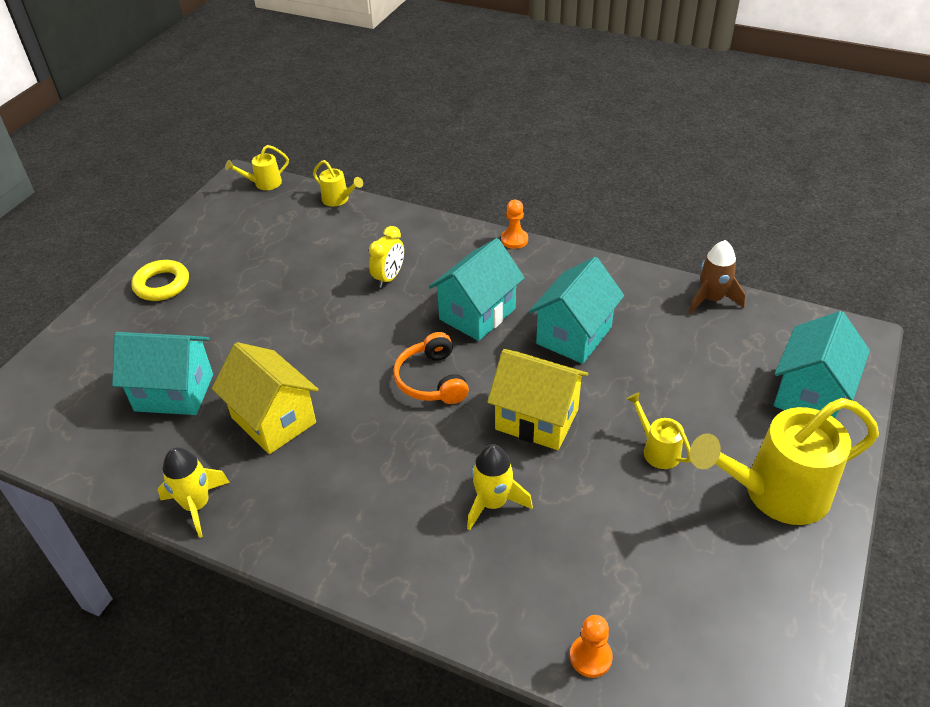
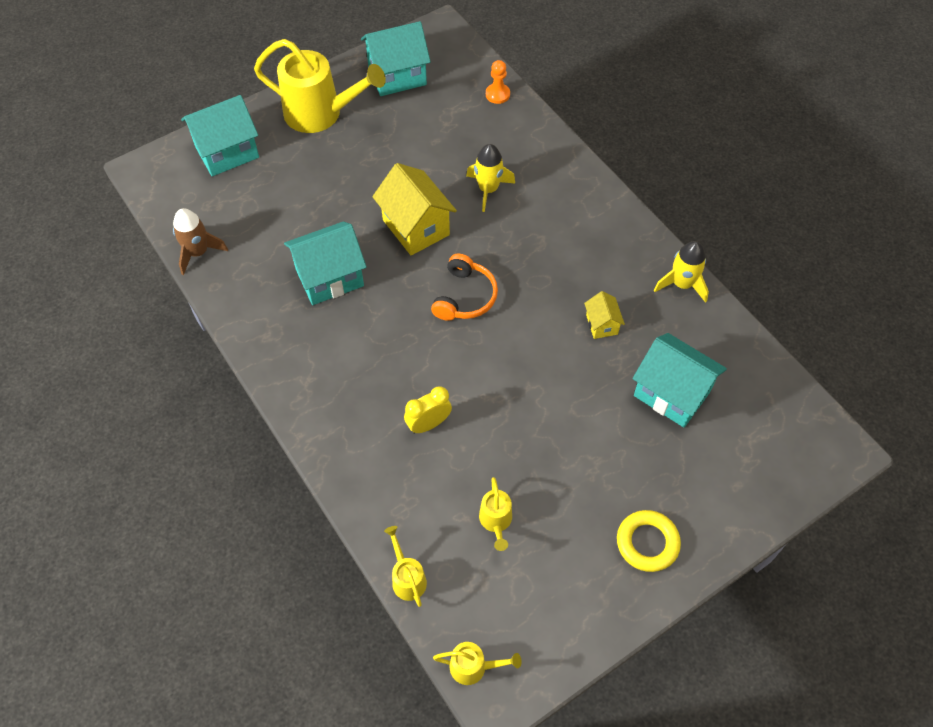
camera: 150 degrees left, 15 degrees up
(273, 420) = (601, 324): yellow house -> yellow house, size x0.51
(477, 314) = (384, 339): turquoise house -> turquoise house (397, 76)
(514, 240) = (284, 406): orange pawn -> none
(657, 449) = (360, 169): yellow watering can -> yellow watering can (496, 522)

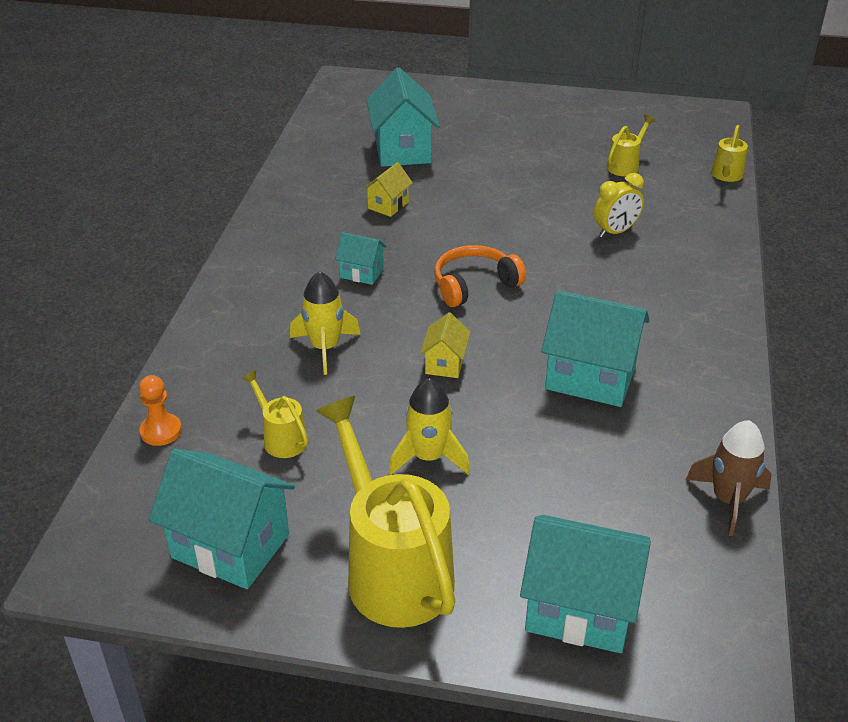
camera: 135 degrees left, 20 degrees down
(416, 227) = (445, 363): yellow house -> yellow house, size x0.51
(428, 424) = (615, 232): yellow clock -> yellow clock turned 45 degrees counterclockwise
(474, 667) = (719, 127): yellow watering can -> yellow watering can (281, 438)
(539, 253) = (362, 273): none -> turquoise house
(647, 543) = (532, 111): yellow ring -> none
(682, 284) = (286, 190): yellow rocket -> yellow rocket (428, 457)

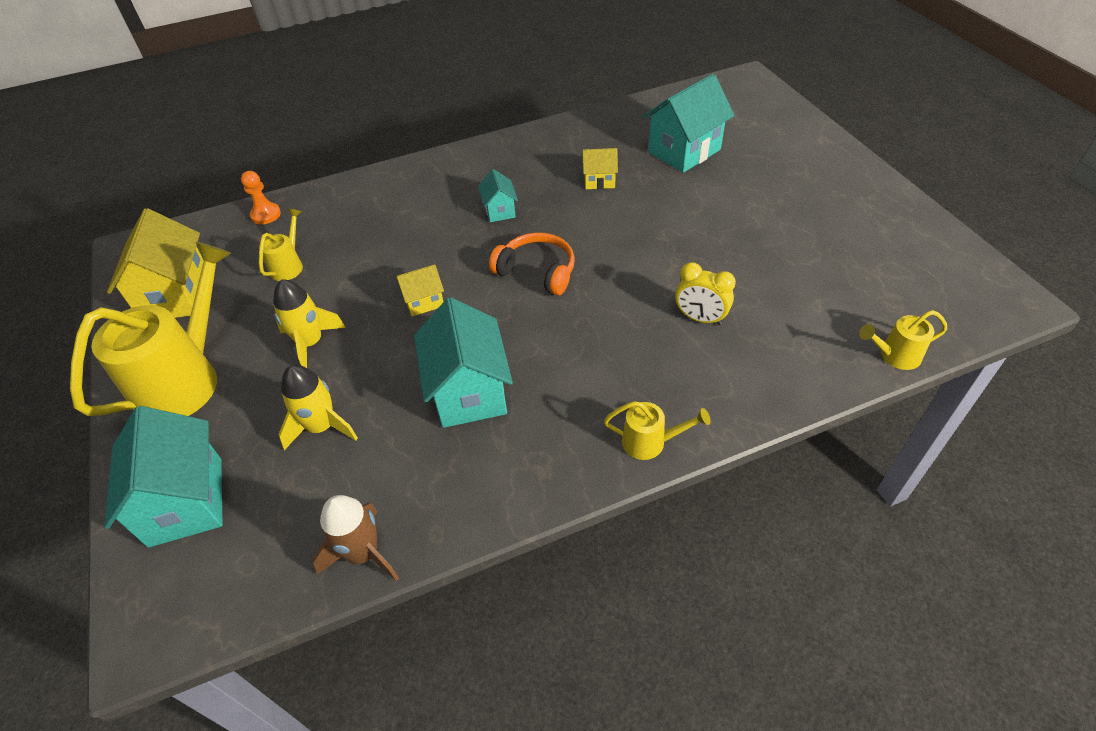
camera: 60 degrees right, 10 degrees up
(230, 546) = (176, 295): turquoise house -> yellow house
(325, 348) = (397, 237): yellow rocket -> yellow rocket (321, 427)
(626, 165) = (821, 279): yellow watering can -> yellow watering can (650, 442)

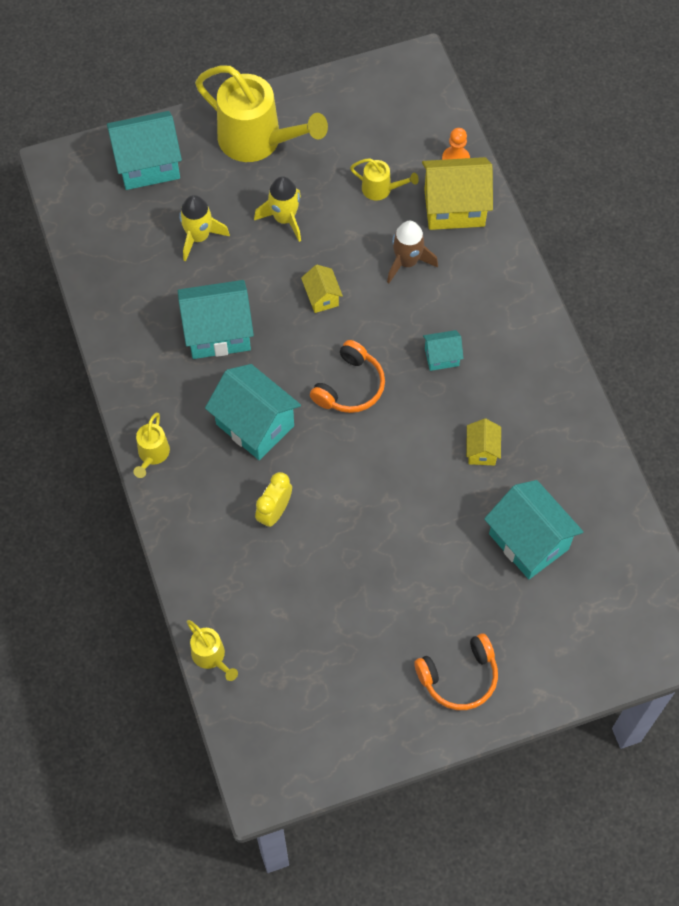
camera: 90 degrees right, 15 degrees up
(176, 295) = (352, 113): yellow house -> yellow house (454, 208)
(363, 553) = (92, 273): brown rocket -> brown rocket (407, 262)
(593, 345) = (255, 425): none -> turquoise house
(829, 182) = (459, 677): none -> orange headphones
(894, 356) = (211, 657): yellow watering can -> yellow watering can turned 150 degrees clockwise

